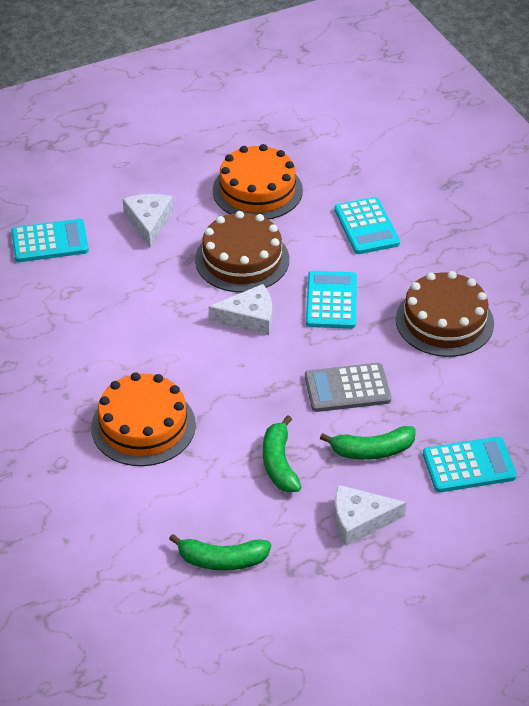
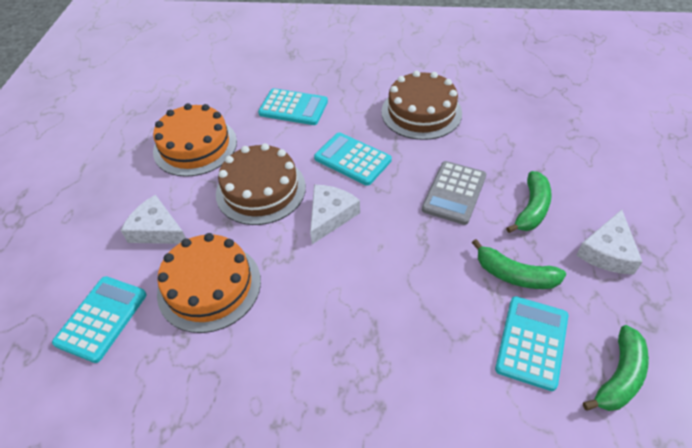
camera: 55 degrees left, 5 degrees up
(143, 426) = (407, 358): orange cake -> orange cake (209, 286)
(469, 465) = (576, 163): turquoise calculator -> turquoise calculator (532, 342)

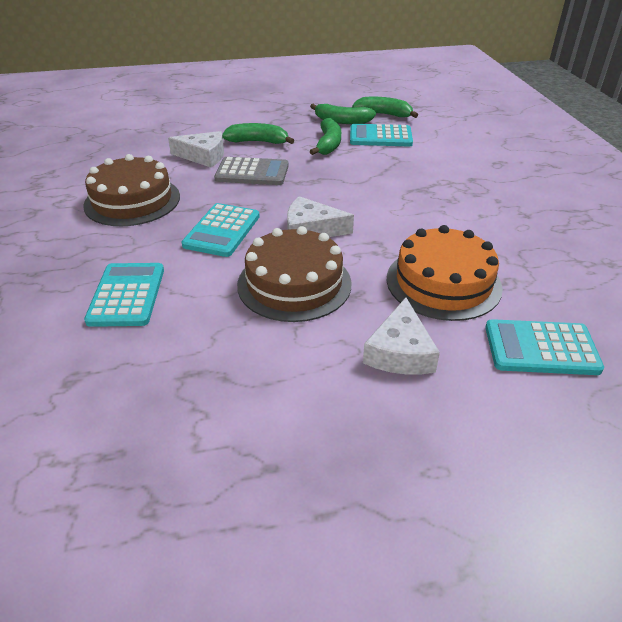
camera: 110 degrees left, 10 degrees down
(195, 146) = (230, 372): orange cake -> none
(592, 311) = (342, 121): none -> green banana
(607, 251) = (288, 118): white cheese -> white cheese (203, 156)

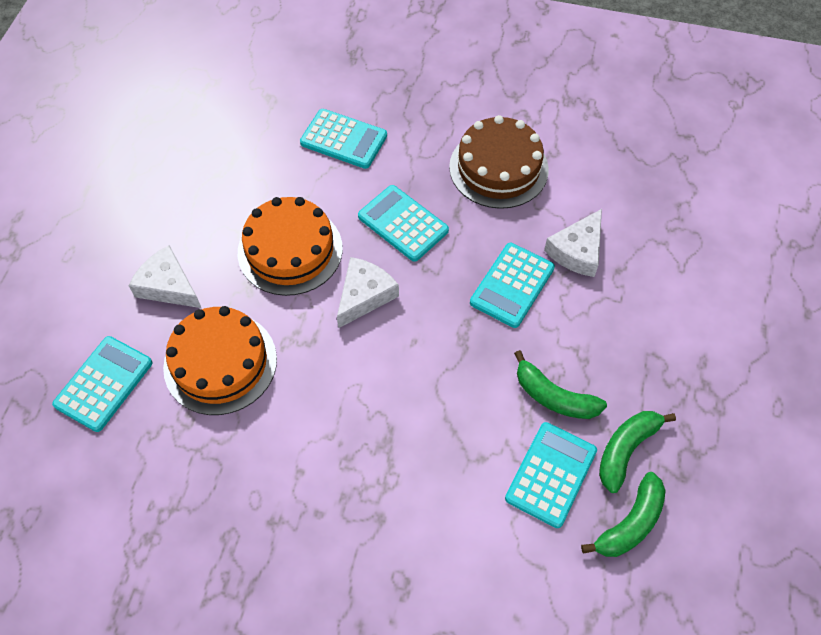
camera: 115 degrees right, 20 degrees up
(252, 172) = (512, 285): grey calculator -> turquoise calculator
(258, 142) = (595, 319): green banana -> none
(294, 283) = (290, 250): brown cake -> orange cake

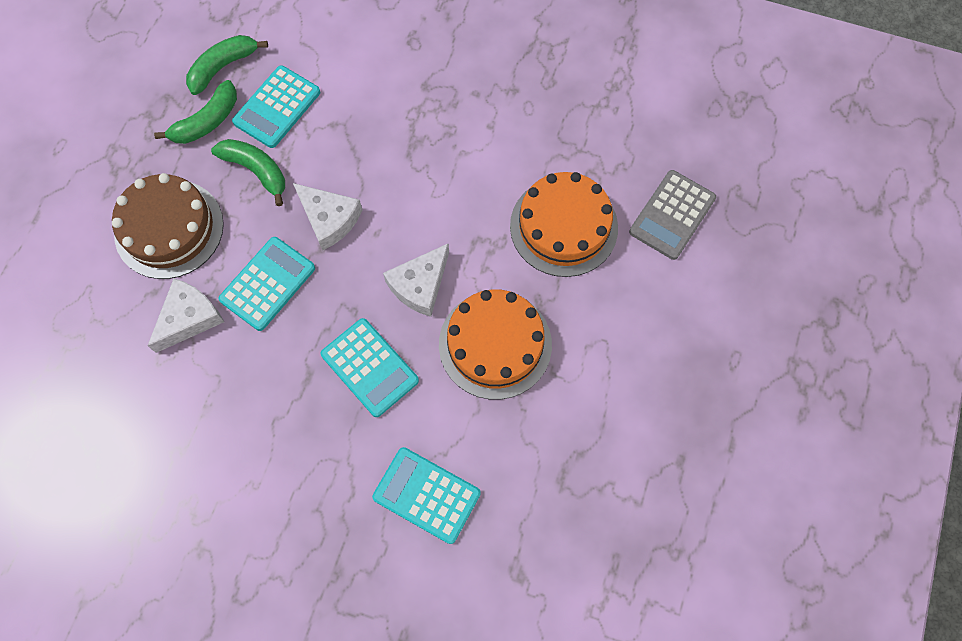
camera: 175 degrees left, 10 degrees up
(104, 384) = (672, 215): turquoise calculator -> grey calculator
(168, 286) = (622, 312): white cheese -> white cheese (329, 219)
(498, 168) = (247, 435): brown cake -> brown cake (169, 229)

